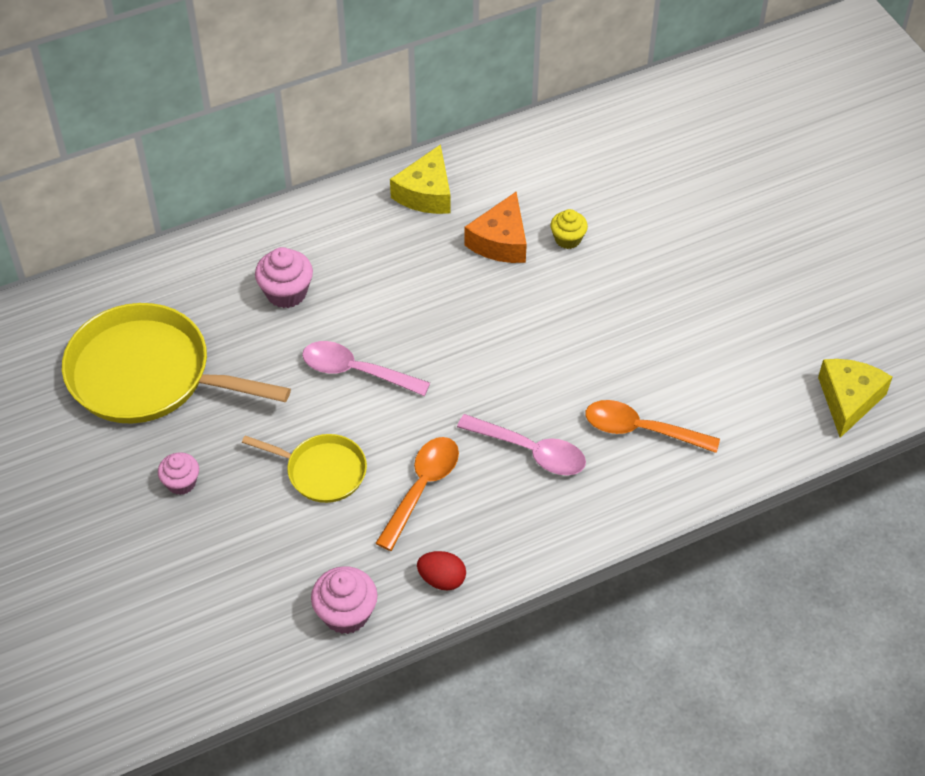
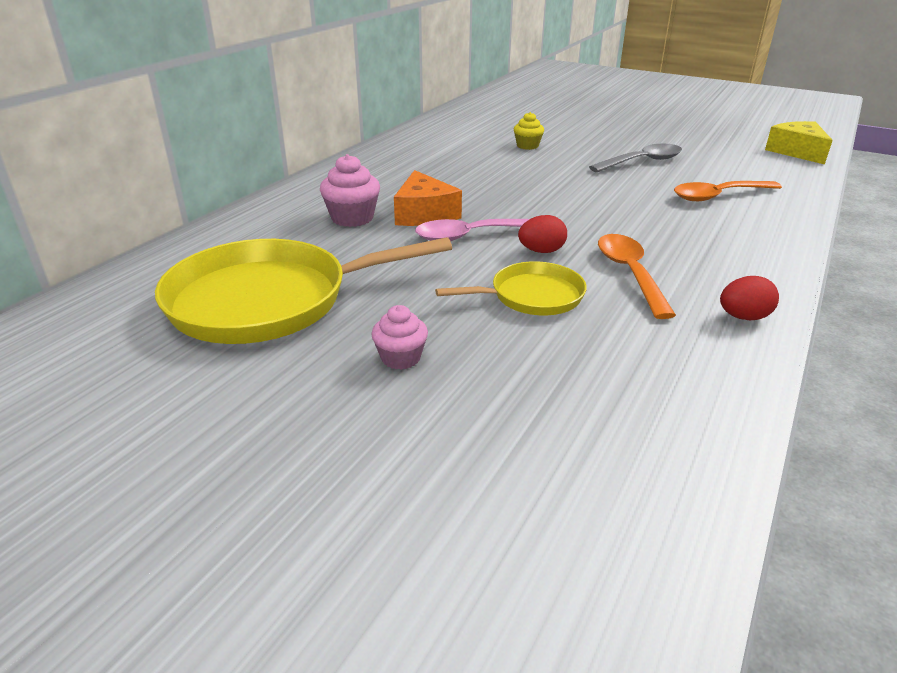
camera: 35 degrees left, 20 degrees down
(346, 614) = (711, 378): pink cupcake -> none
(387, 422) = (541, 251): none -> red egg
(426, 193) = (401, 154): yellow cheese -> none
(500, 241) = (485, 157): orange cheese -> orange cheese (424, 214)
(531, 451) = (671, 228): pink spoon -> none
(648, 332) = (642, 162): none -> grey spoon

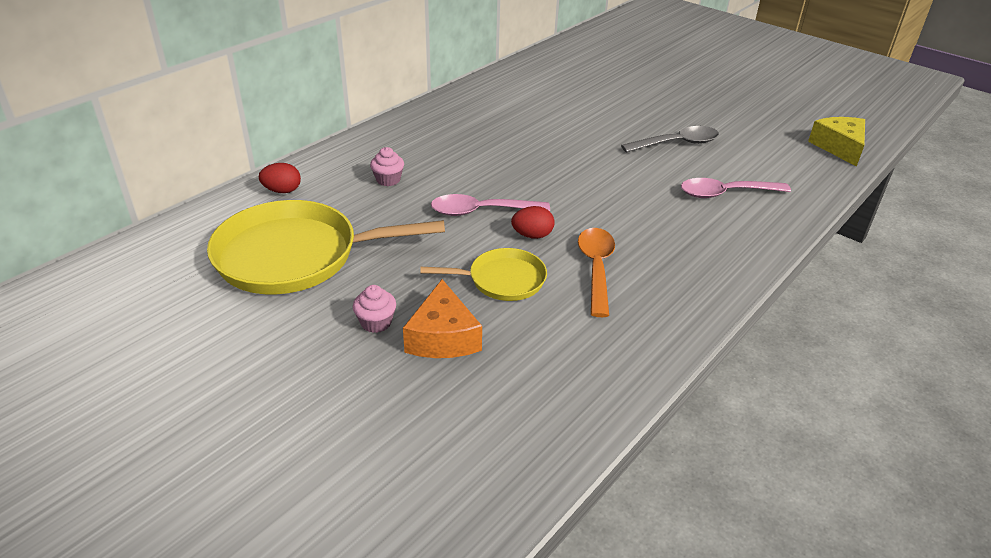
camera: 10 degrees right, 5 degrees up
(352, 218) = (388, 180): pink cupcake -> pink cupcake, size x0.66
(424, 214) = (450, 183): orange cheese -> orange cheese (443, 337)
(527, 146) = (578, 112): yellow cupcake -> none
(718, 196) = (725, 193): orange spoon -> pink spoon
(743, 317) = (667, 325): red egg -> red egg (282, 191)

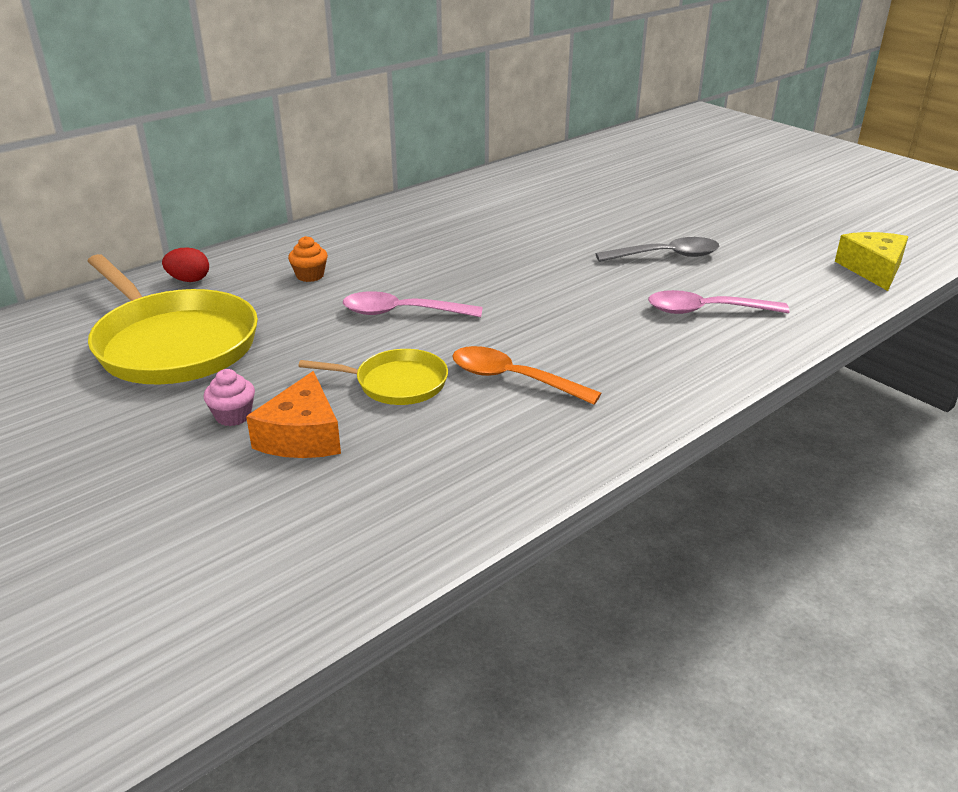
camera: 10 degrees right, 5 degrees down
(295, 256) = (173, 344): yellow pan -> yellow pan turned 135 degrees counterclockwise
(388, 180) = (310, 275): pink cupcake -> orange cupcake
(532, 235) = (451, 340): red egg -> none
(596, 268) = (513, 379): orange spoon -> orange spoon turned 75 degrees counterclockwise

